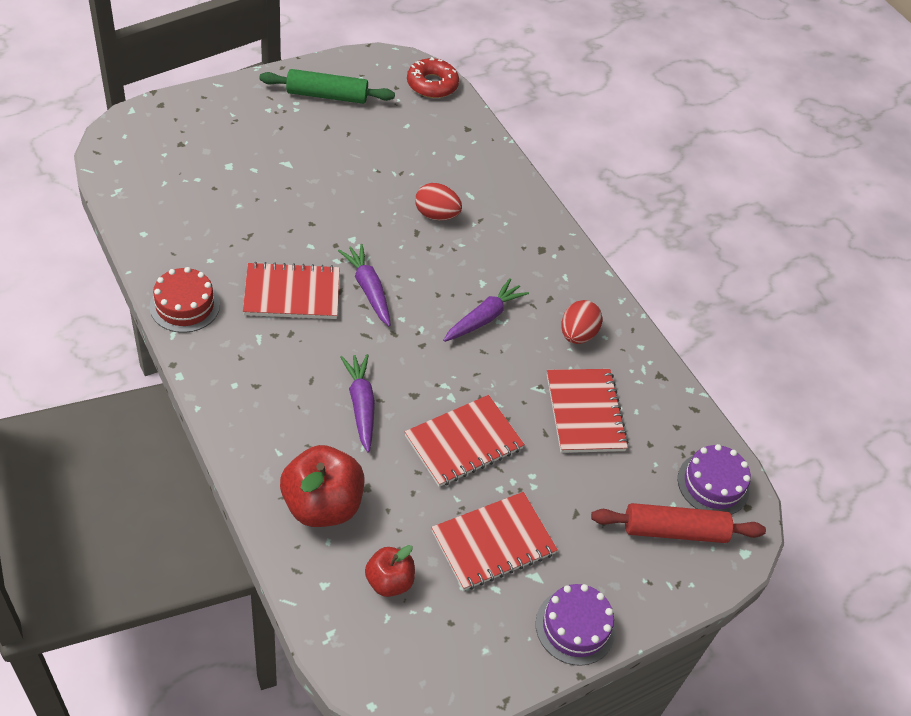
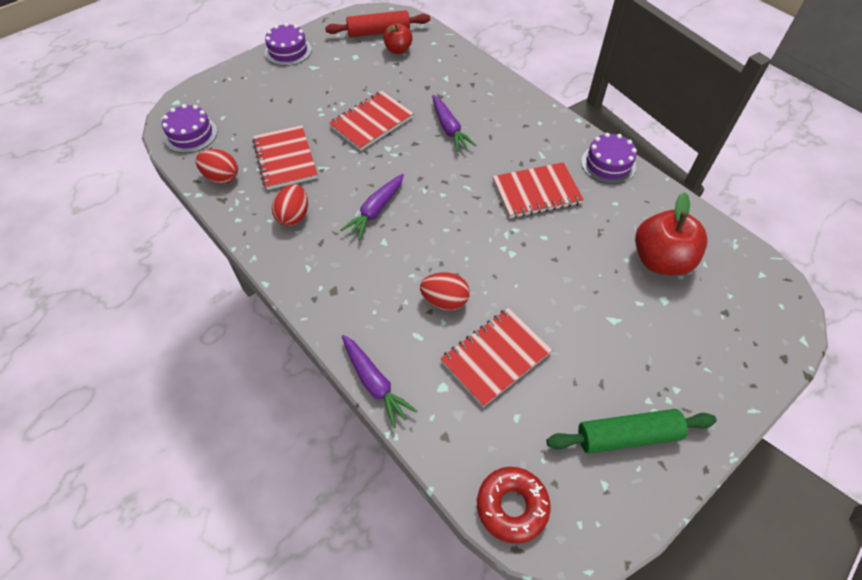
camera: 175 degrees right, 5 degrees up
(185, 305) = (608, 164): red cake -> purple cake
(322, 505) = (450, 74): red apple -> red apple (660, 260)
(368, 289) = (478, 211): purple carrot -> purple carrot (375, 383)
(493, 543) = (341, 76): red notebook -> red notebook (495, 357)
(664, 406) = (221, 177): none -> red egg
(674, 530) = (223, 104): red rolling pin -> red rolling pin (378, 32)

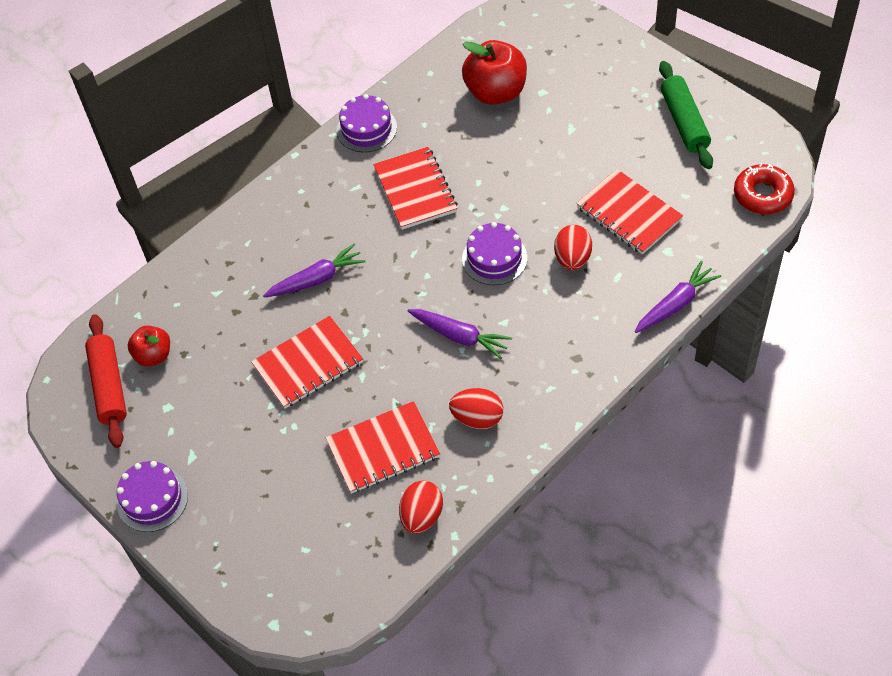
camera: 90 degrees left, 0 degrees up
(191, 134) = (343, 580): purple cake -> purple cake (494, 258)
(371, 122) = (308, 364): red notebook -> red notebook turned 75 degrees counterclockwise

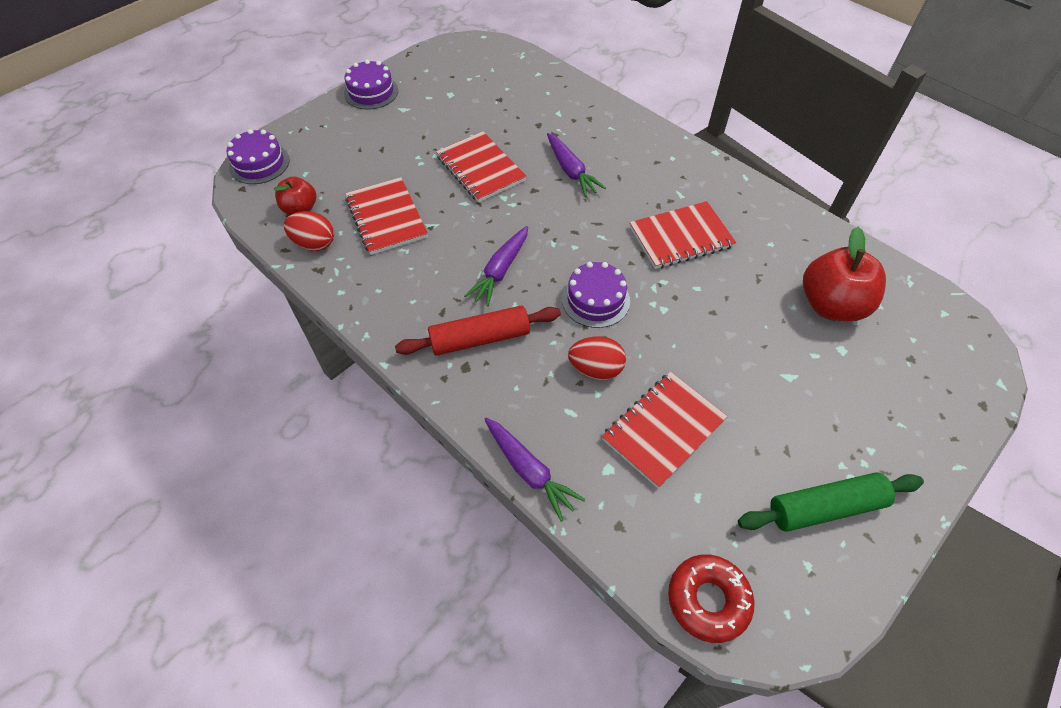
camera: 85 degrees right, 0 degrees up
(109, 386) = (473, 65): red rolling pin -> red rolling pin (480, 338)
(153, 355) = (499, 84): red apple -> red apple (300, 209)
(366, 129) = (756, 200): purple cake -> purple cake (259, 163)
(477, 418) = (406, 283): red egg -> none

